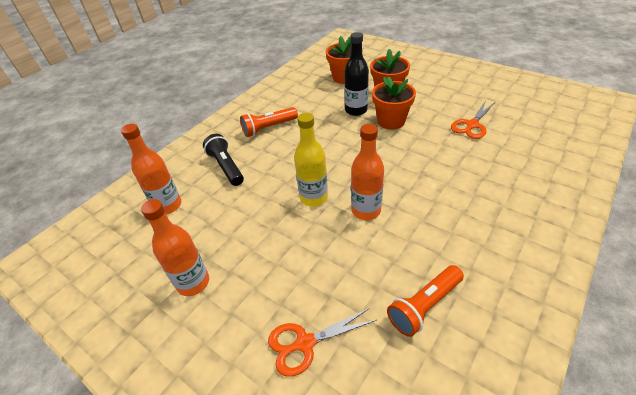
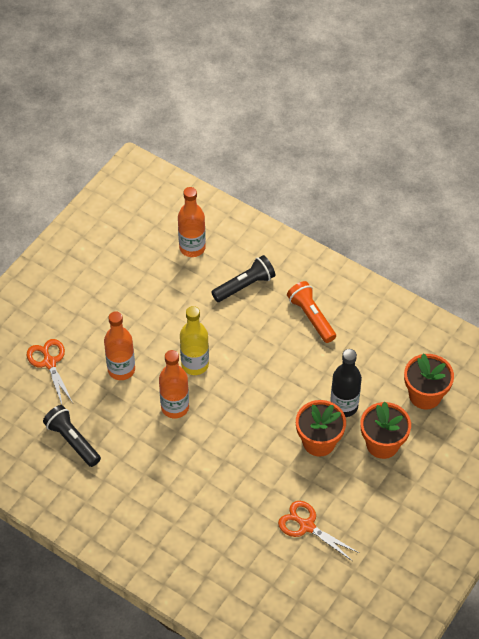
camera: 85 degrees right, 10 degrees up
(193, 282) = (106, 285): orange bottle -> orange bottle (121, 369)
(424, 305) = (72, 441): orange flashlight -> black flashlight

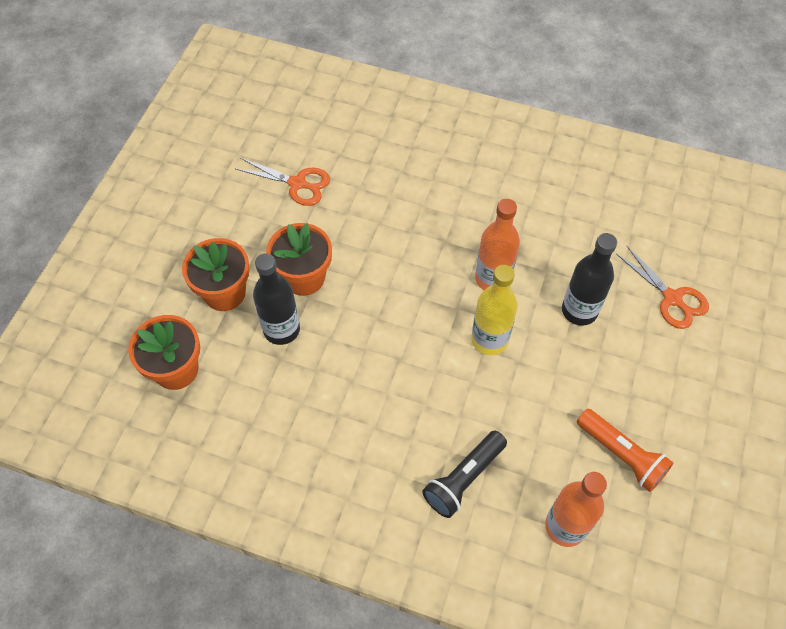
camera: 165 degrees right, 5 degrees up
(72, 441) = (593, 213): black flashlight -> none
(121, 369) = (579, 311): orange bottle -> black bottle
(311, 317) = (353, 450): orange flashlight -> orange flashlight (621, 454)

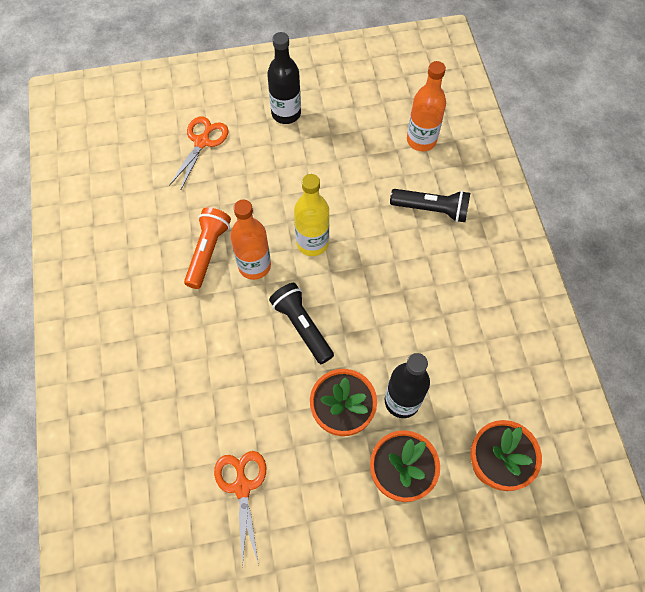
camera: 120 degrees left, 5 degrees up
(405, 287) = (302, 326): none -> black flashlight
(579, 311) = (249, 195): black bottle -> black bottle (286, 113)
(621, 454) = (350, 129): orange flashlight -> orange flashlight (207, 252)

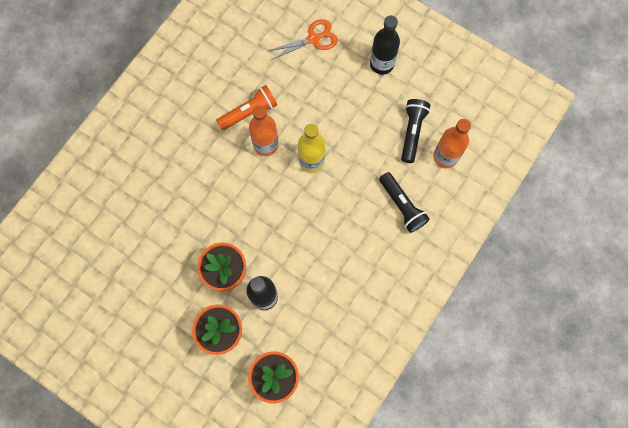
camera: 45 degrees right, 10 degrees up
(242, 487) = (140, 259): orange scissors -> none
(302, 326) = (255, 204): black flashlight -> black flashlight (412, 132)

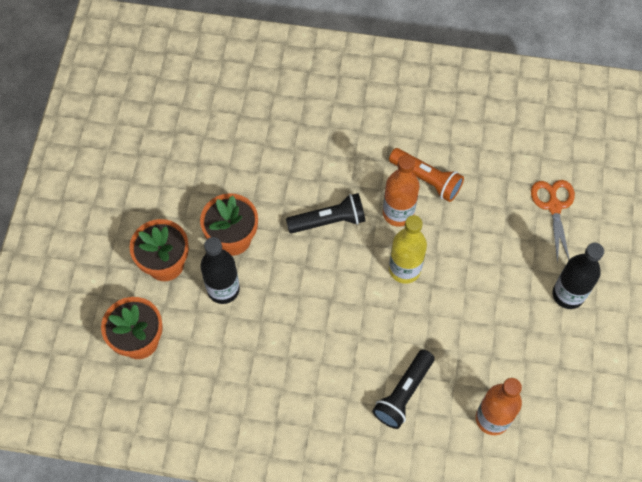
camera: 65 degrees right, 10 degrees down
(313, 39) = (554, 206): orange scissors -> orange scissors turned 135 degrees counterclockwise
(412, 132) = (501, 366): black flashlight -> black flashlight (328, 221)

